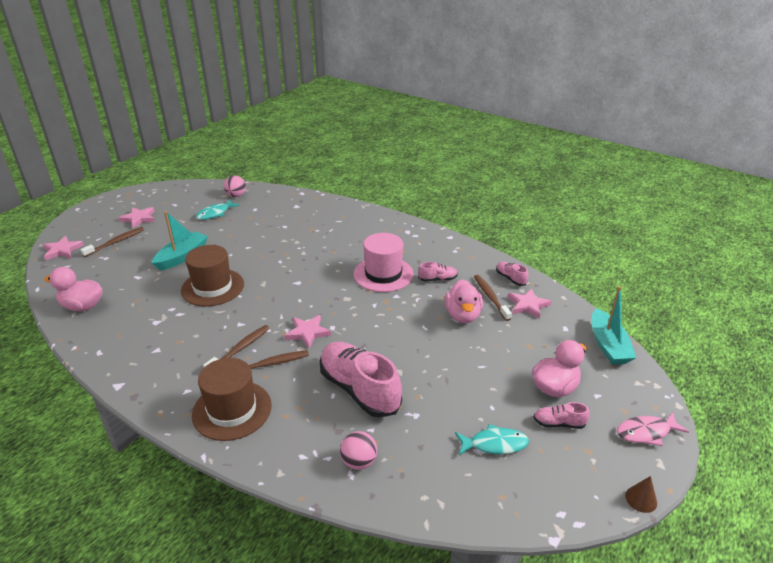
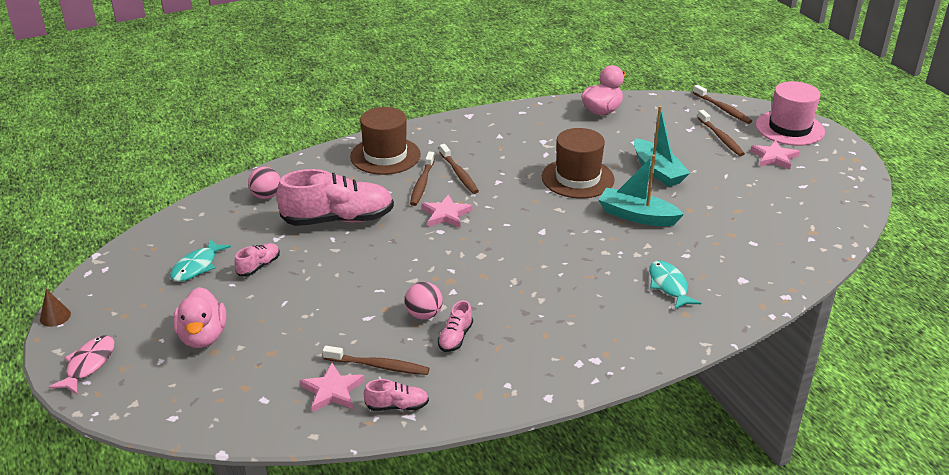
camera: 120 degrees right, 0 degrees up
(62, 250) = (723, 109): pink star -> brown toothbrush
(215, 213) = (757, 210): turquoise fish -> turquoise fish (669, 286)
(236, 195) = (806, 236): pink ball -> pink ball (424, 315)
(383, 274) = (505, 297): pink hat -> pink hat (789, 128)
(463, 315) = (369, 326): pink duck -> none
(559, 423) = (167, 314): pink shoe -> pink shoe (259, 266)
(608, 345) = (201, 418): turquoise boat -> turquoise boat (637, 216)

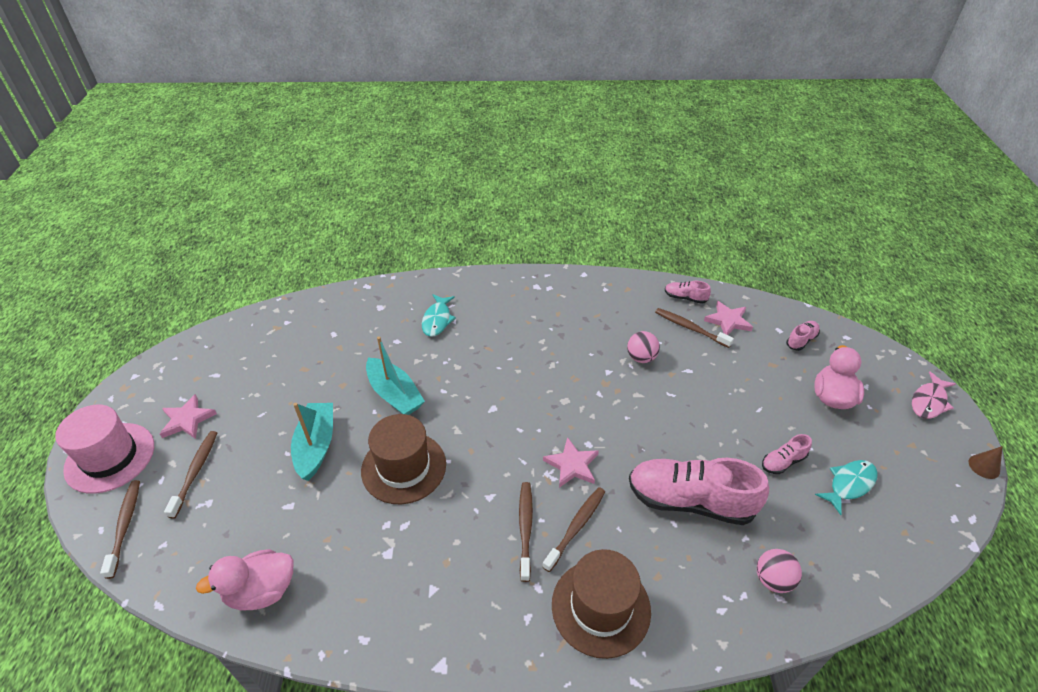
camera: 155 degrees left, 10 degrees up
(455, 338) = (625, 331): pink shoe -> pink shoe (801, 340)

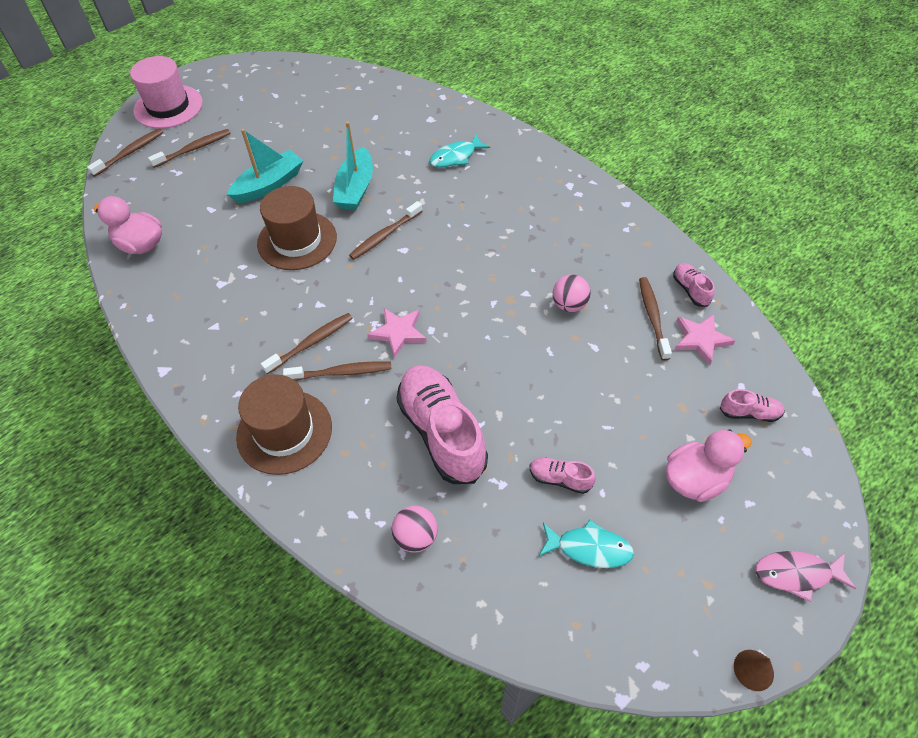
camera: 50 degrees right, 10 degrees up
(187, 420) = (227, 113): pink star -> none
(466, 409) = (385, 235): none -> brown toothbrush

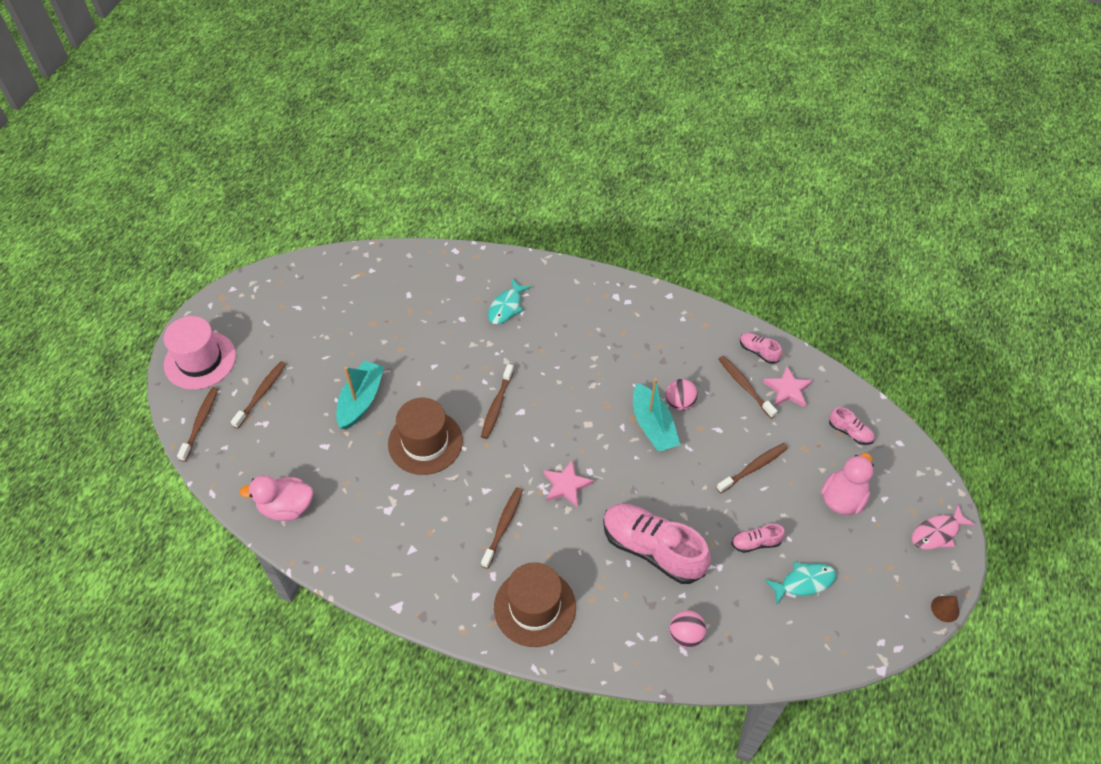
camera: 30 degrees left, 0 degrees up
(341, 372) = (545, 539): brown toothbrush -> brown toothbrush (753, 467)
(355, 189) = (441, 372): turquoise boat -> turquoise boat (653, 426)
(749, 413) = (850, 432): pink shoe -> pink shoe turned 60 degrees clockwise

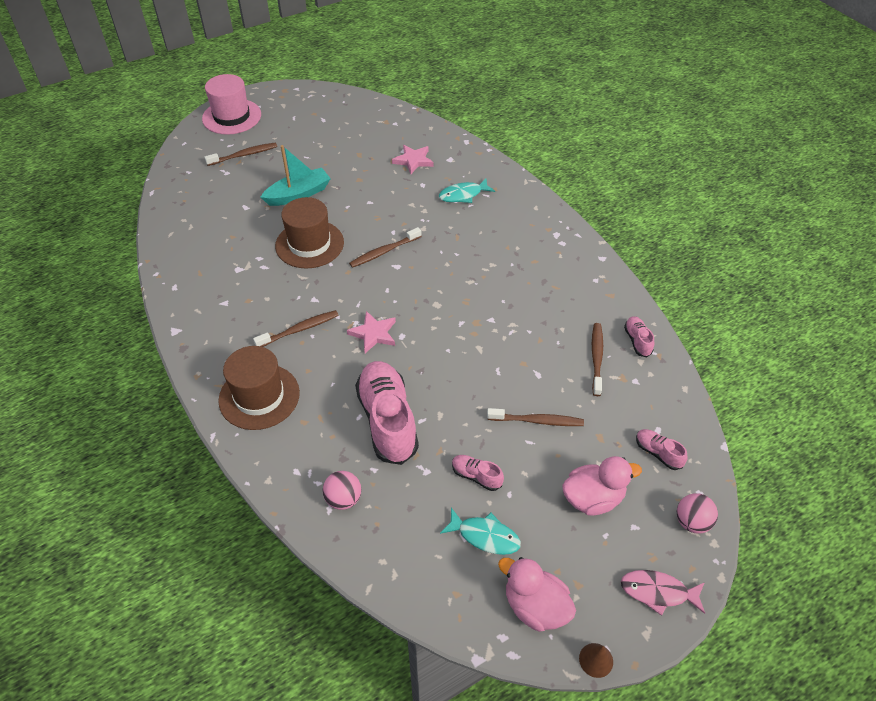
camera: 40 degrees right, 5 degrees down
(200, 423) = (191, 150): brown toothbrush -> none
(286, 507) = (182, 227): pink duck -> pink duck (535, 606)
(653, 426) = (486, 337): turquoise boat -> none
(679, 403) = (526, 335): pink ball -> pink ball (692, 522)
(787, 389) = (633, 384): pink star -> pink star (413, 160)
(850, 432) = (658, 453): pink shoe -> pink shoe turned 150 degrees clockwise

